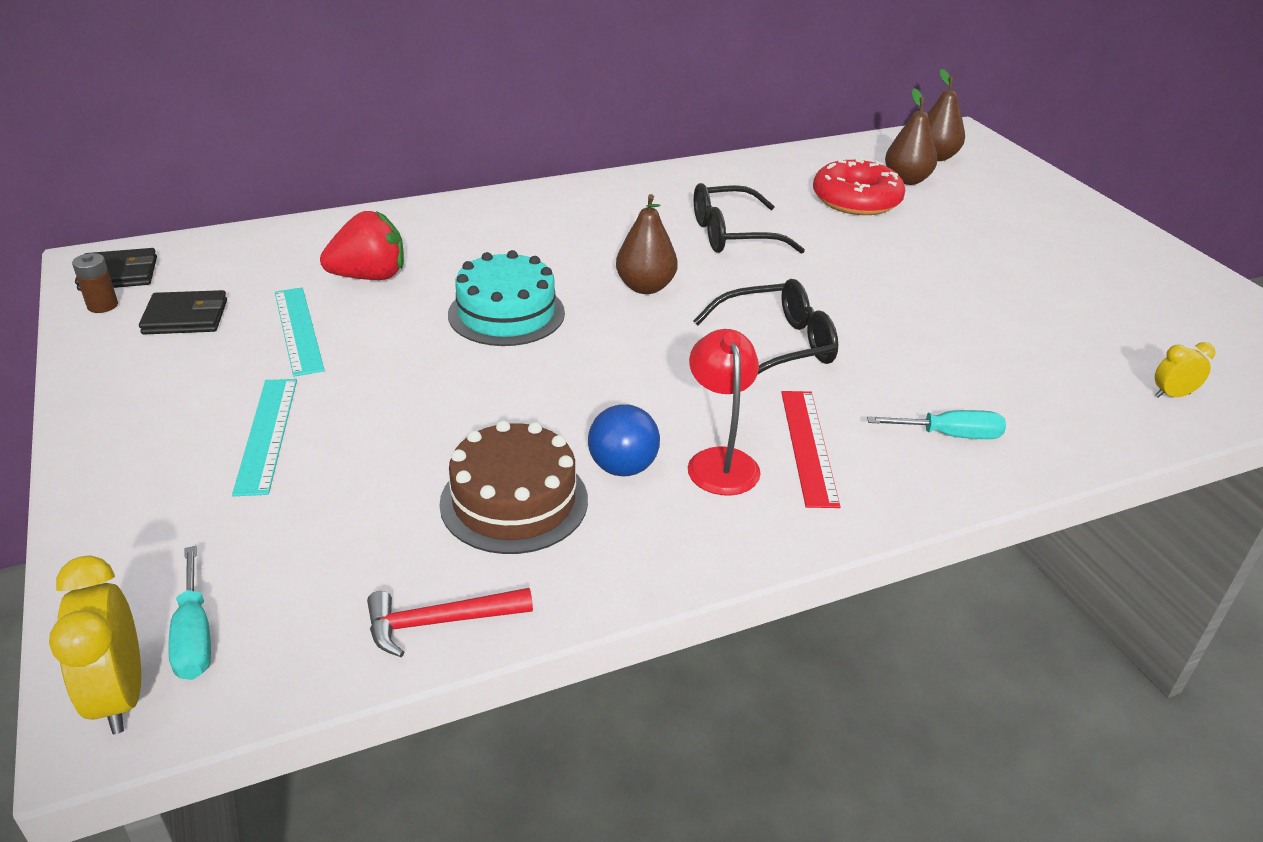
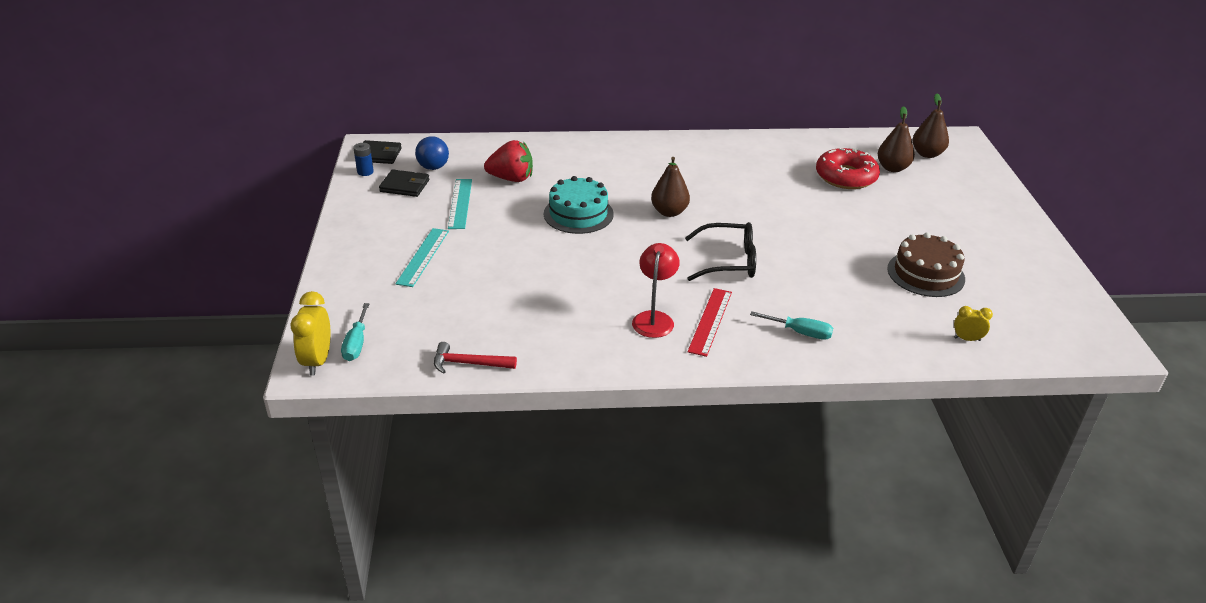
camera: 20 degrees right, 0 degrees up
(102, 305) = (365, 172): brown battery -> blue battery
(514, 501) = (532, 316): brown cake -> brown cake (925, 274)
(622, 467) = (598, 311): blue ball -> blue ball (433, 167)
(733, 234) = (745, 187): black glasses -> none

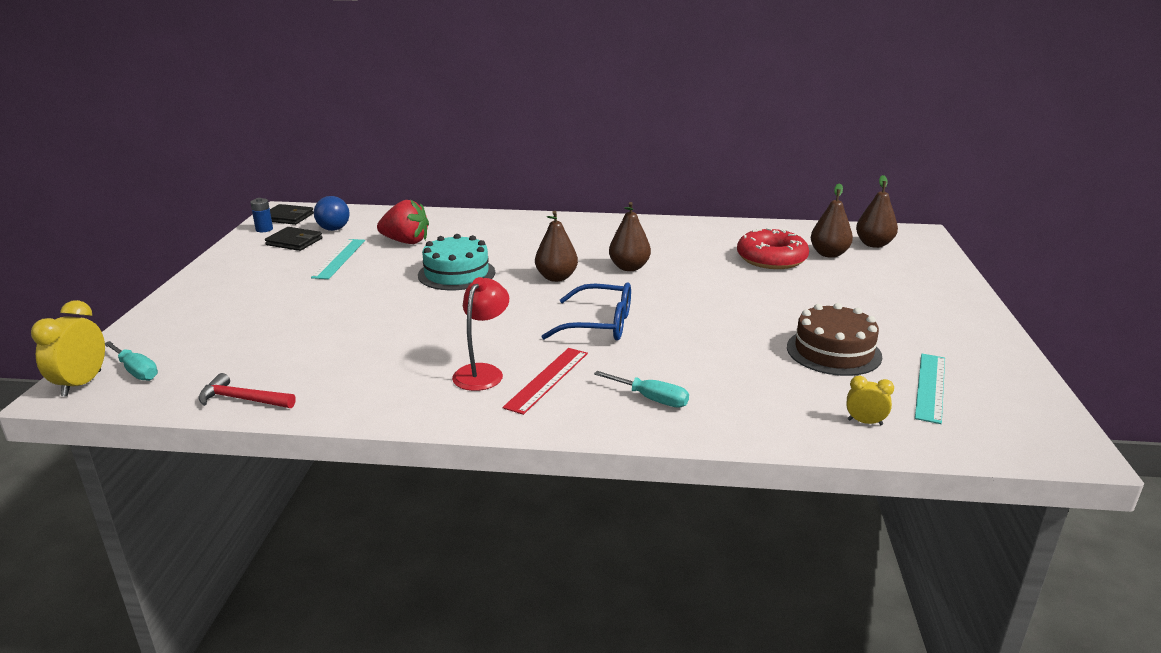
camera: 10 degrees right, 10 degrees down
(356, 344) = (136, 371): turquoise screwdriver -> turquoise screwdriver turned 60 degrees counterclockwise
(423, 257) = (267, 300): turquoise ruler -> turquoise ruler (930, 387)
(727, 196) = (629, 267): none -> brown pear
(728, 261) = (599, 324): black glasses -> blue glasses

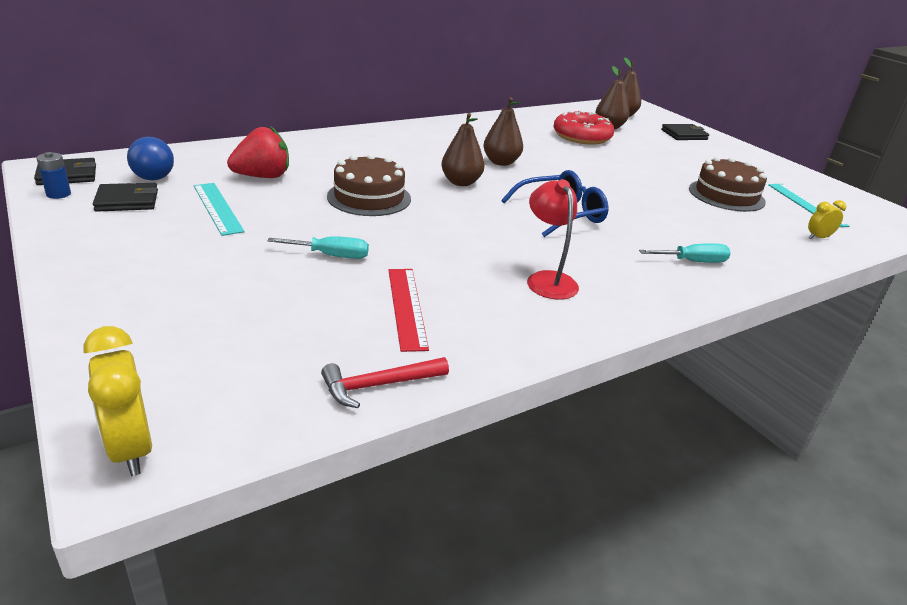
camera: 40 degrees left, 5 degrees up
(136, 371) = (184, 404): turquoise screwdriver -> turquoise screwdriver (331, 256)
(456, 274) = (369, 197): turquoise cake -> brown cake
(547, 379) = (604, 270): red ruler -> red ruler (406, 307)
(919, 279) = (684, 135): none -> black wallet

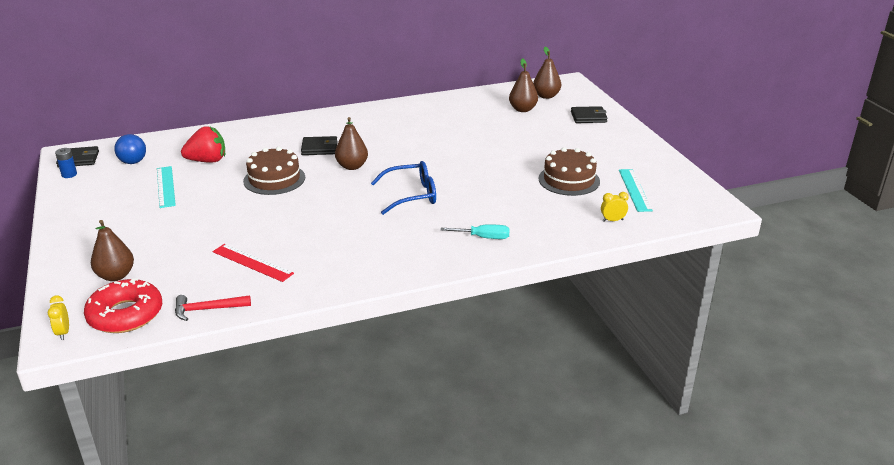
camera: 15 degrees right, 0 degrees up
(127, 201) = (110, 180): black wallet -> black wallet (319, 148)
(131, 449) = (63, 332): yellow clock -> yellow clock, size x0.58
(331, 256) = (223, 225): turquoise screwdriver -> none
(406, 307) = (252, 262): red ruler -> red ruler turned 60 degrees counterclockwise
(501, 162) = (397, 147): brown pear -> brown pear (116, 276)
(547, 279) = (361, 247): red lamp -> none
(581, 136) = (488, 120): red donut -> red donut (125, 314)

